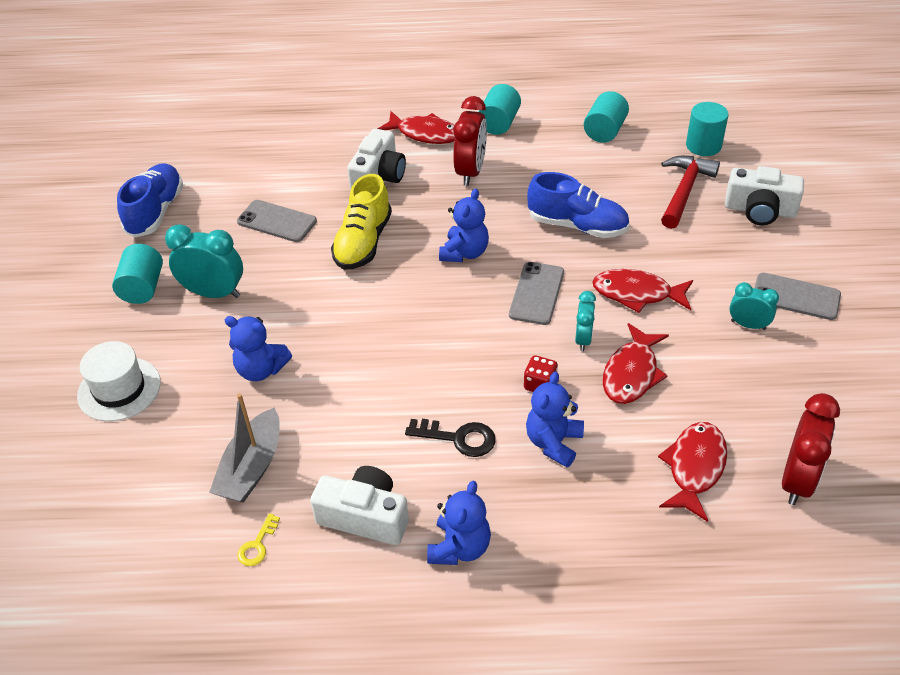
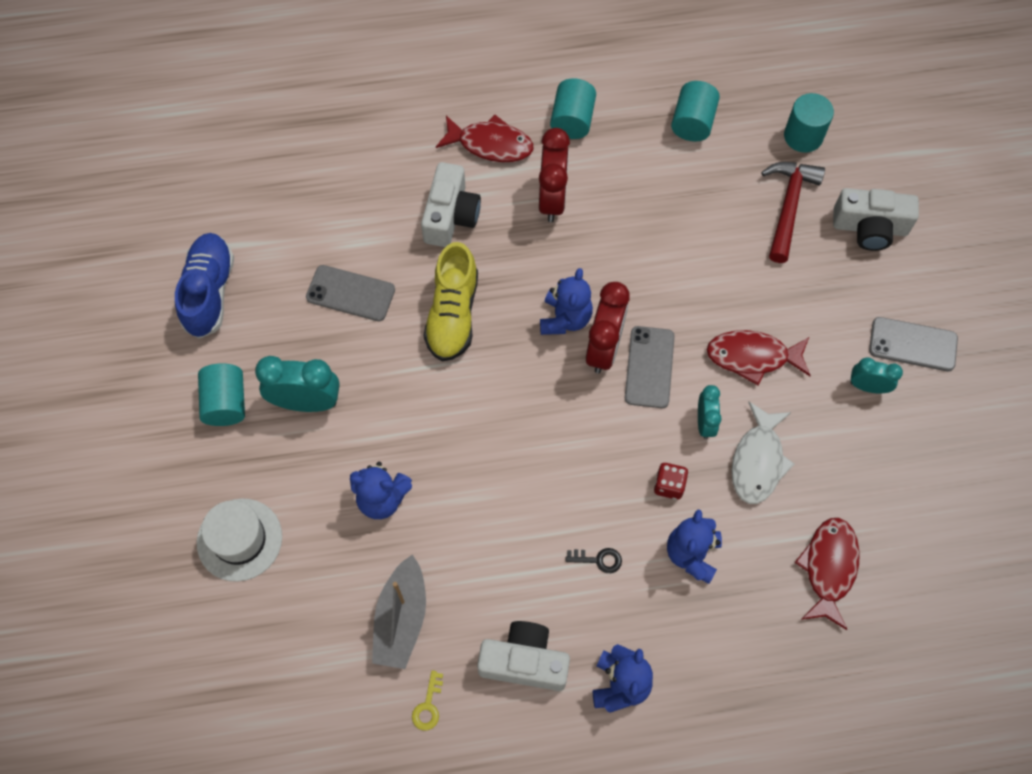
camera: 10 degrees left, 20 degrees up
(458, 438) = (598, 560): black key -> black key, size x0.63
(577, 225) = (679, 268): blue shoe -> none
(632, 373) = (758, 461): red fish -> white fish
(797, 480) = (924, 570): red clock -> red clock (604, 348)

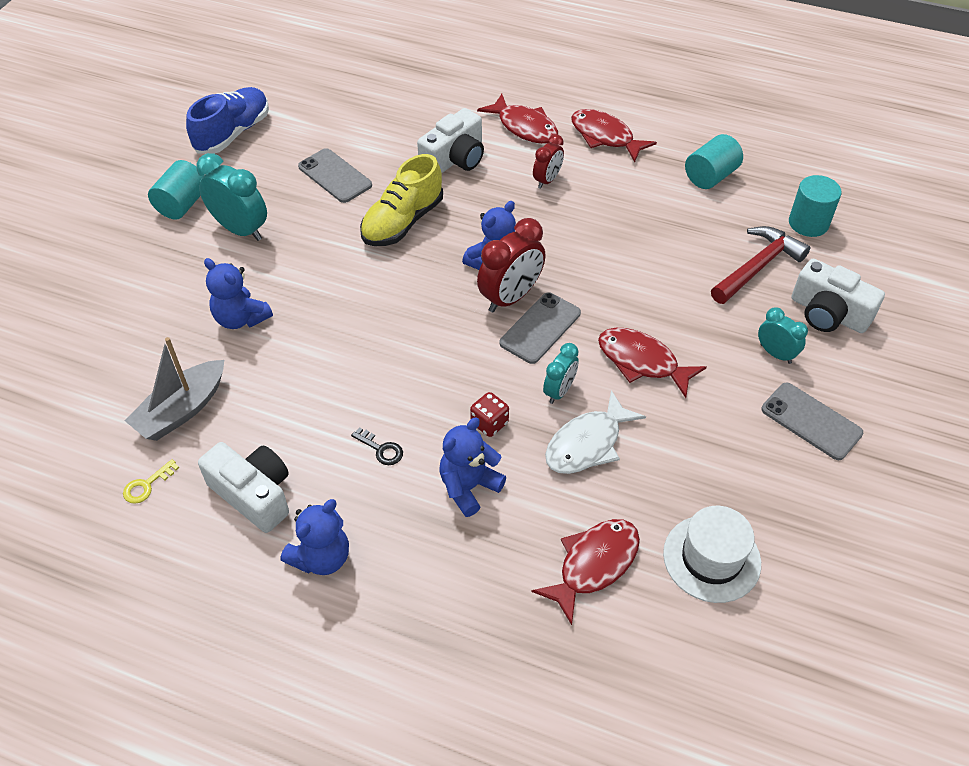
camera: 30 degrees right, 15 degrees down
(239, 539) = (111, 295): white hat -> white hat (711, 558)
(552, 199) = (547, 180): red clock -> red clock, size x0.59
(572, 120) = (605, 137): turquoise cylinder -> red fish
(867, 387) = (740, 434): turquoise clock -> turquoise clock (775, 354)

